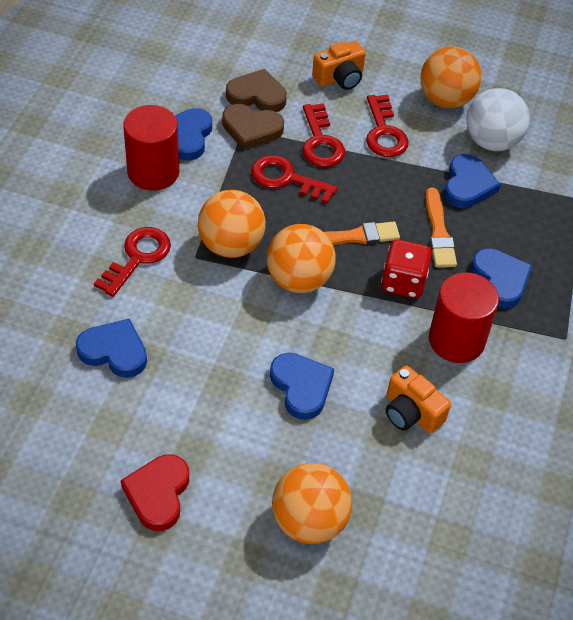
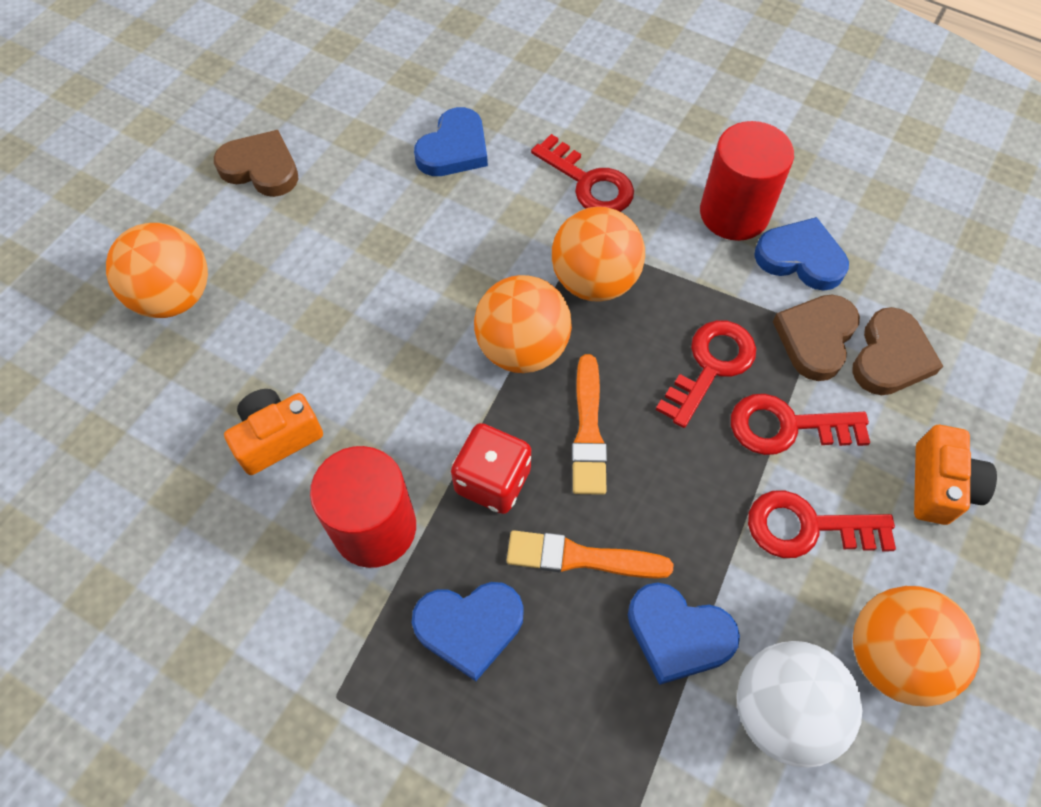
camera: 105 degrees right, 10 degrees up
(158, 494) = (261, 168): red heart -> brown heart
(301, 387) = (353, 321): blue heart -> none
(340, 78) = (939, 486): orange camera -> orange camera turned 150 degrees counterclockwise

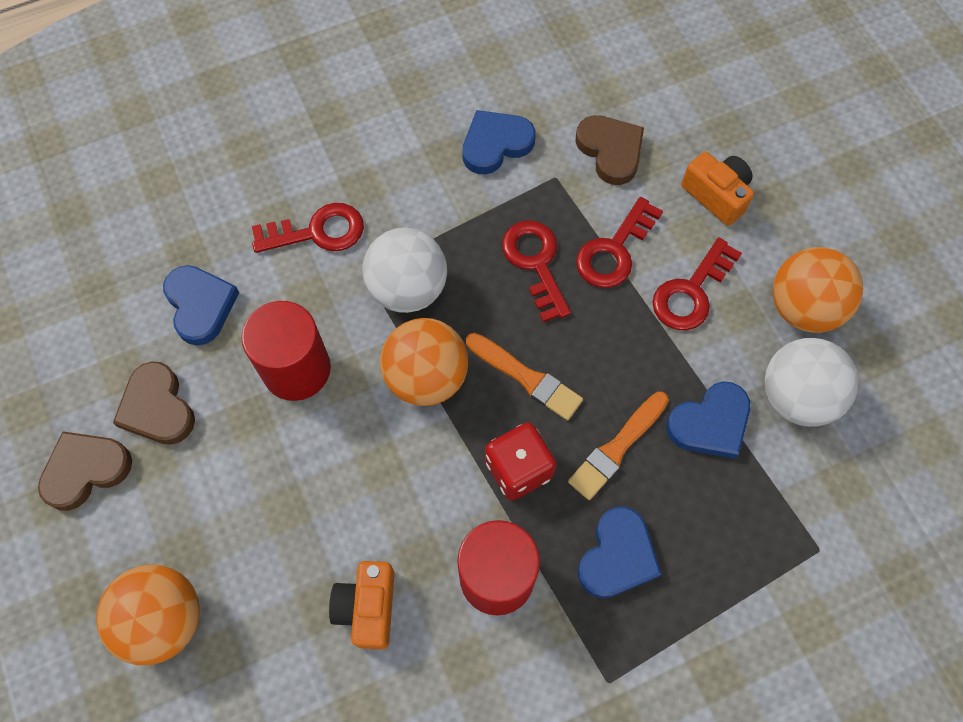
camera: 55 degrees left, 5 degrees up
(594, 281) = (408, 289): orange ball -> white ball
(734, 213) = (425, 157): red cylinder -> red cylinder (296, 369)
(816, 338) = (563, 183): brown heart -> brown heart (157, 408)

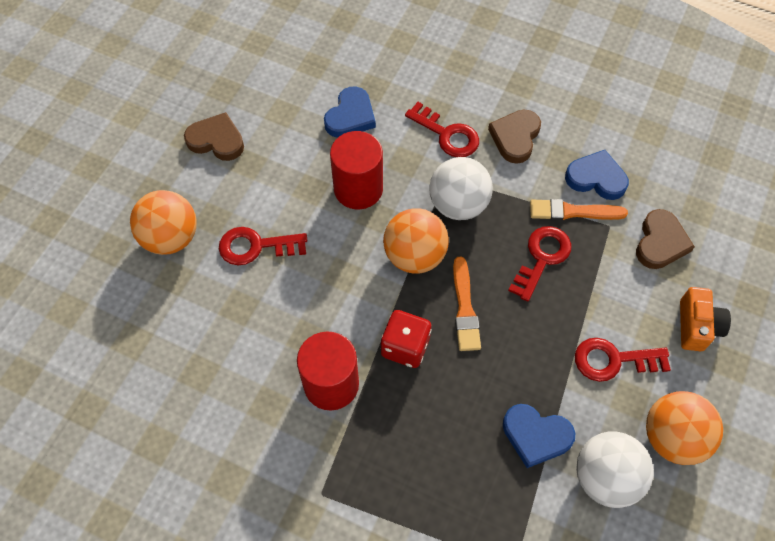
camera: 50 degrees right, 5 degrees down
(157, 408) = (277, 143): brown heart -> brown heart (515, 137)
(367, 607) = (257, 330): orange camera -> none
(614, 251) = (595, 295): red key -> red key (256, 246)
(617, 448) = (469, 392): orange brush -> orange brush (573, 212)
(617, 556) = (401, 442): blue heart -> none

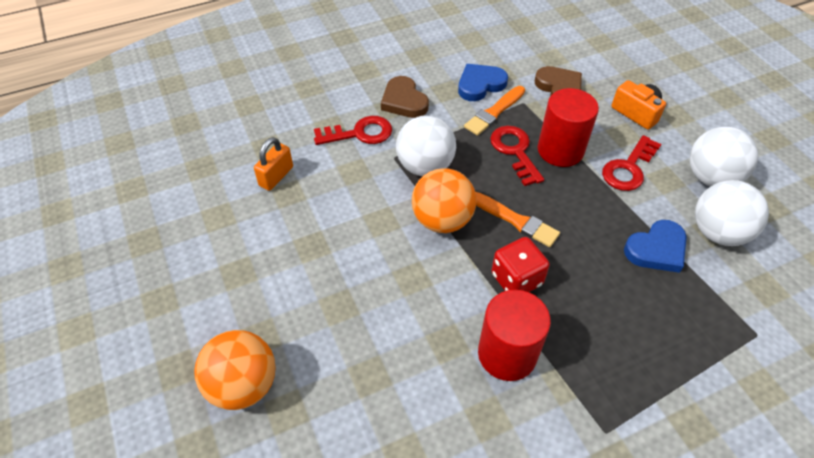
camera: 50 degrees left, 10 degrees down
(216, 140) = (187, 280): brown heart -> none
(256, 246) = (324, 321): red key -> none
(350, 116) = (276, 176): blue heart -> orange padlock
(358, 189) = (346, 215): red cylinder -> red cylinder (560, 150)
(672, 437) = (711, 178): orange ball -> white ball

